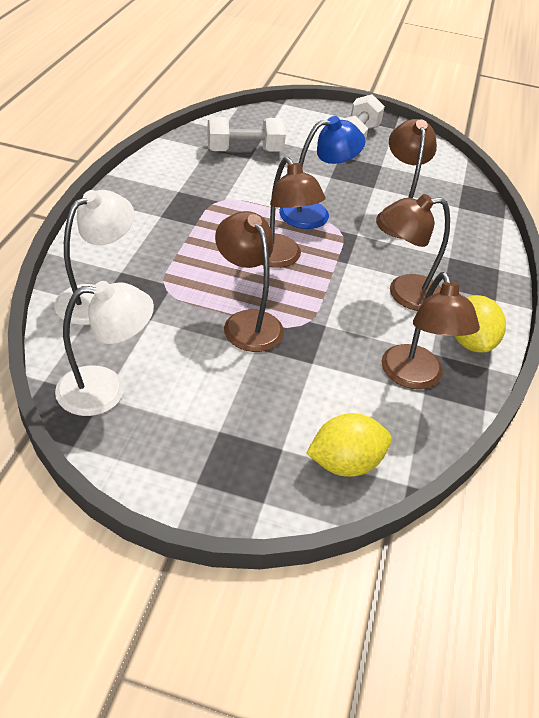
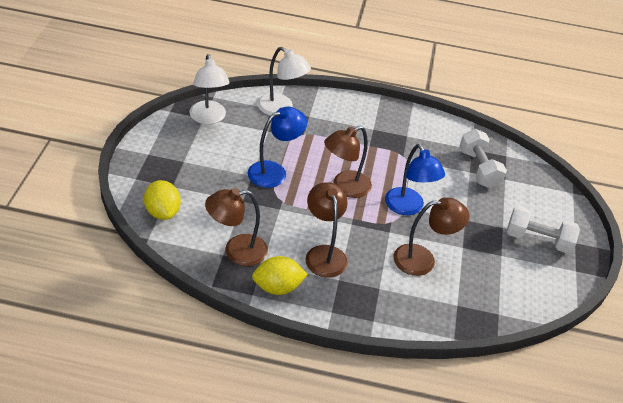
camera: 85 degrees right, 0 degrees up
(247, 322) = (274, 171): brown lamp -> blue lamp

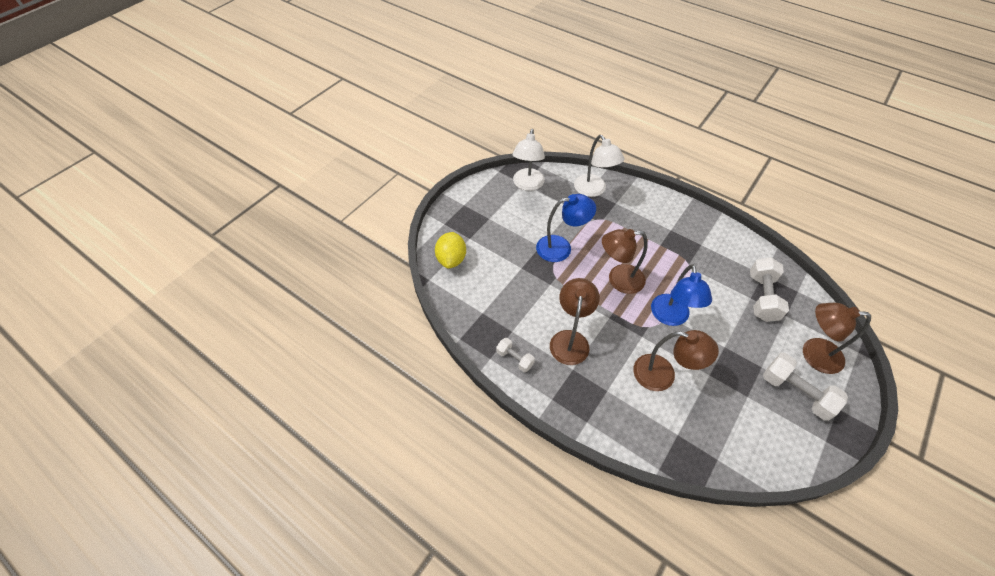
camera: 30 degrees right, 10 degrees up
(236, 251) = (495, 313): brown lamp -> brown lamp (813, 354)
(278, 287) = (515, 359): yellow lemon -> white dumbbell

